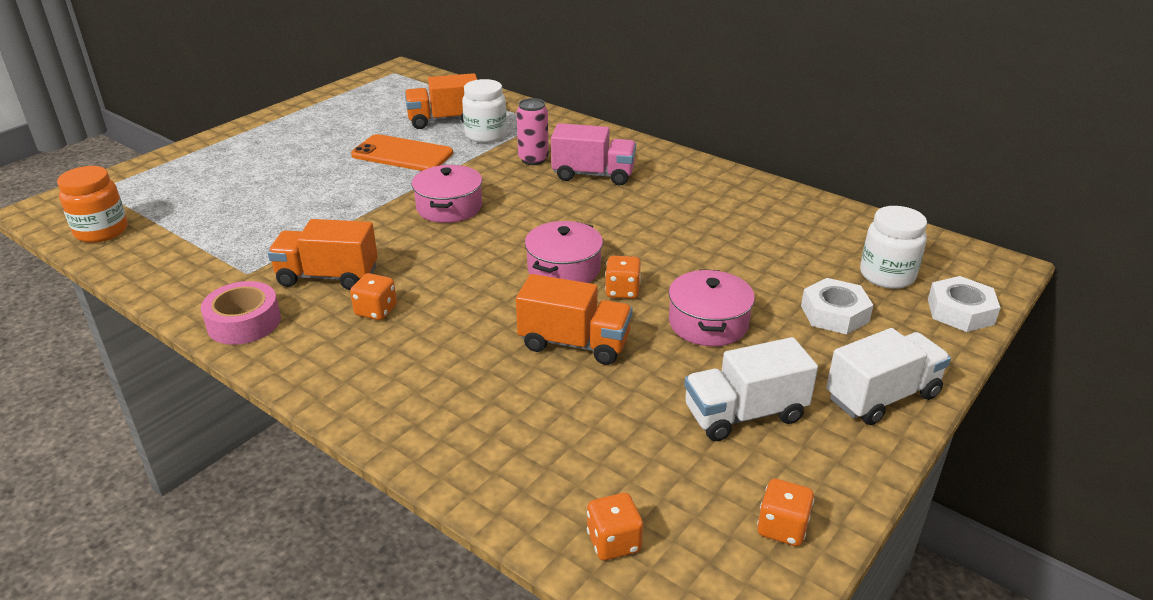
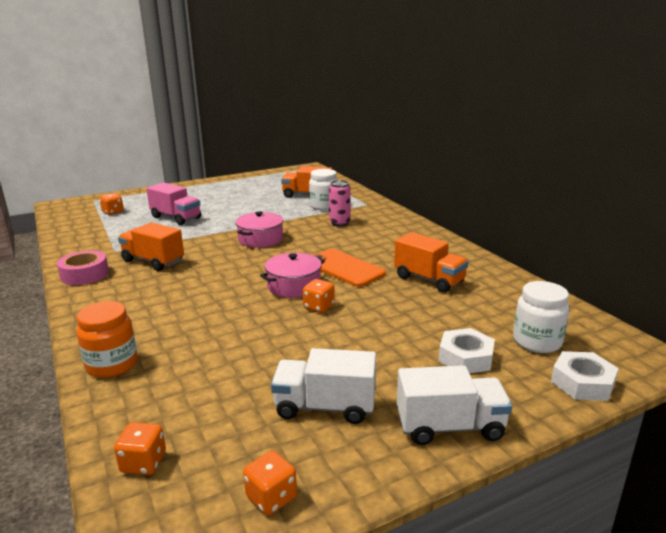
camera: 25 degrees right, 10 degrees down
(101, 231) = (72, 219): orange jar -> orange jar (112, 365)
(376, 311) = (158, 284): orange dice -> orange dice (113, 212)
(402, 154) = (264, 208): orange phone -> orange phone (344, 268)
(574, 343) = (254, 330): orange truck -> orange truck (429, 280)
(593, 175) = (370, 237): pink truck -> pink truck (176, 218)
(708, 323) = (359, 340): pink pot -> none

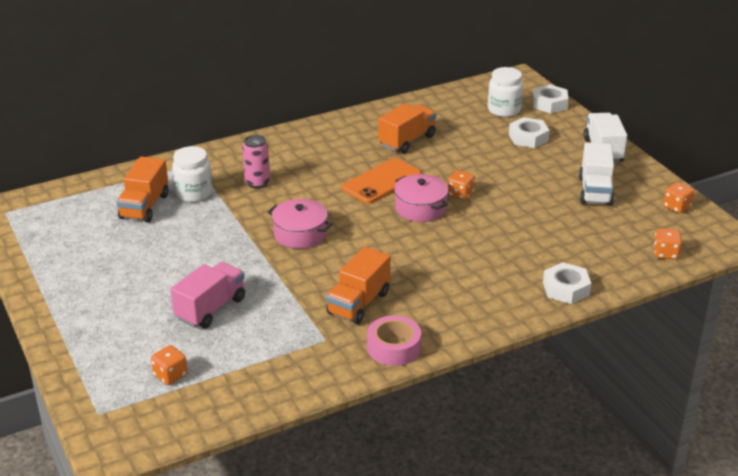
camera: 90 degrees left, 10 degrees up
(112, 365) = (566, 288): orange jar -> white nut

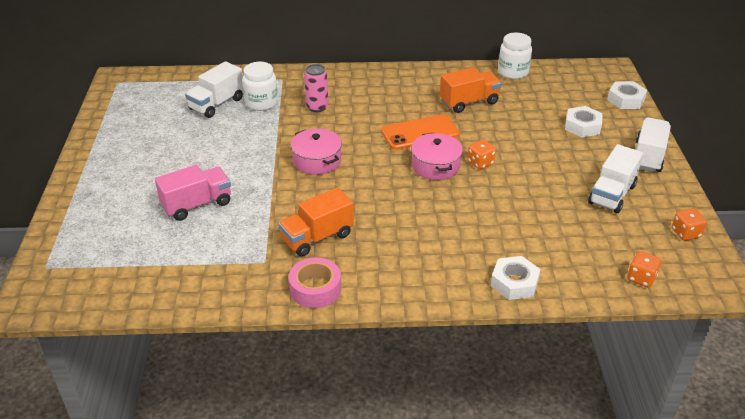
camera: 25 degrees right, 5 degrees up
(144, 206) = (217, 104): orange truck -> white truck
(170, 375) = (122, 253): orange dice -> none
(504, 110) = (577, 95): white jar -> white jar (513, 72)

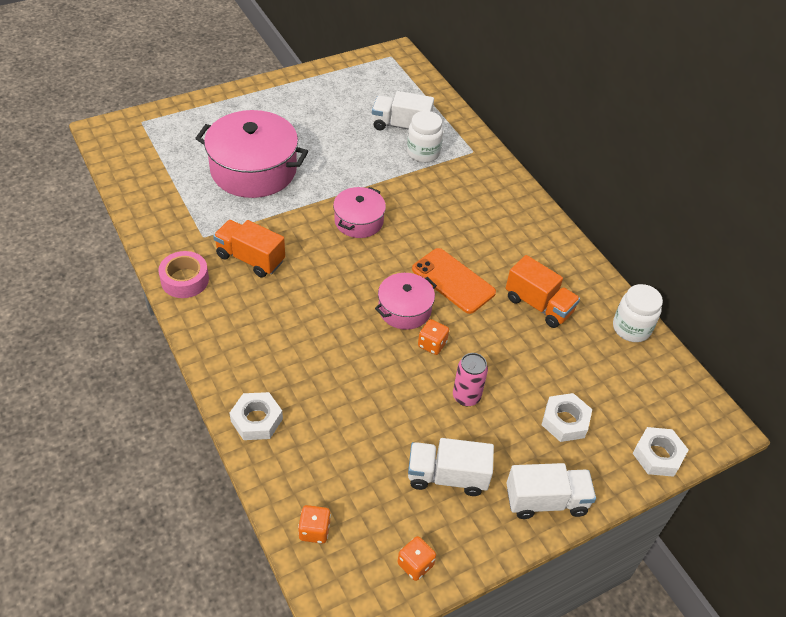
camera: 60 degrees right, 10 degrees up
(197, 204) = (253, 170): pink truck -> pink pot
(317, 107) = (443, 192): pink can -> pink can (466, 396)

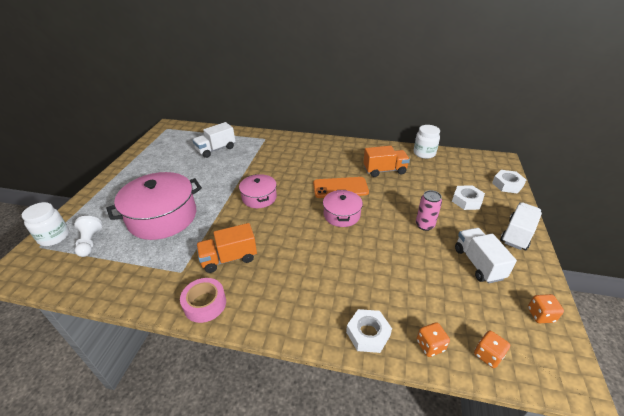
camera: 45 degrees left, 10 degrees down
(176, 148) = (90, 242): none -> white pawn
(423, 153) = (244, 152): white jar -> white jar (54, 237)
(432, 344) = (376, 218): orange dice -> orange dice (430, 345)
(447, 476) = (478, 263): white truck -> white truck turned 120 degrees clockwise

